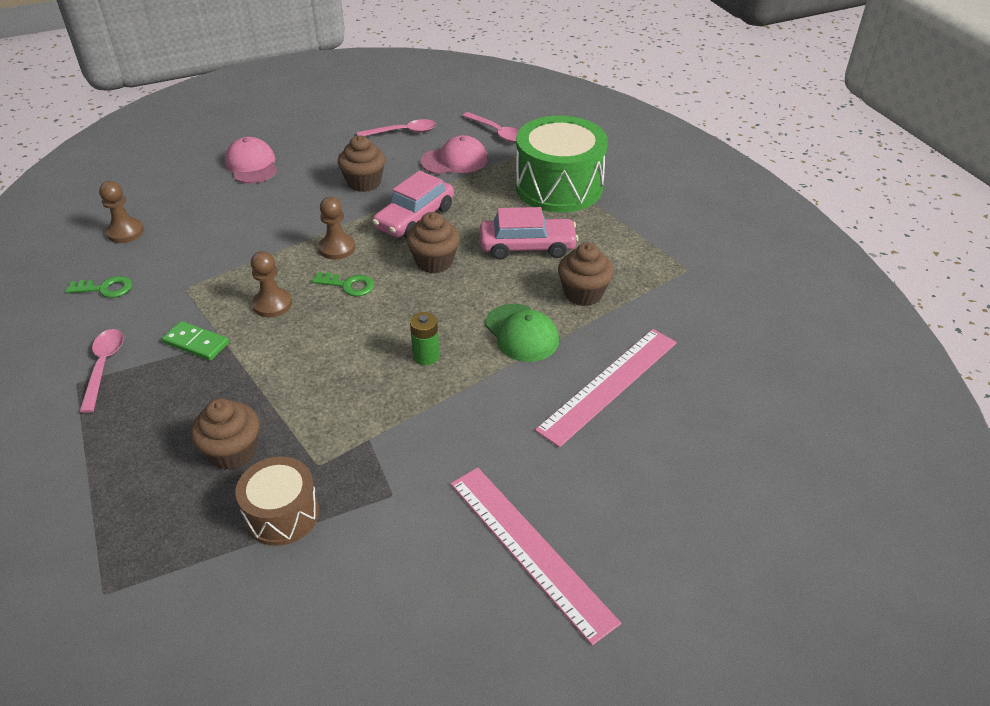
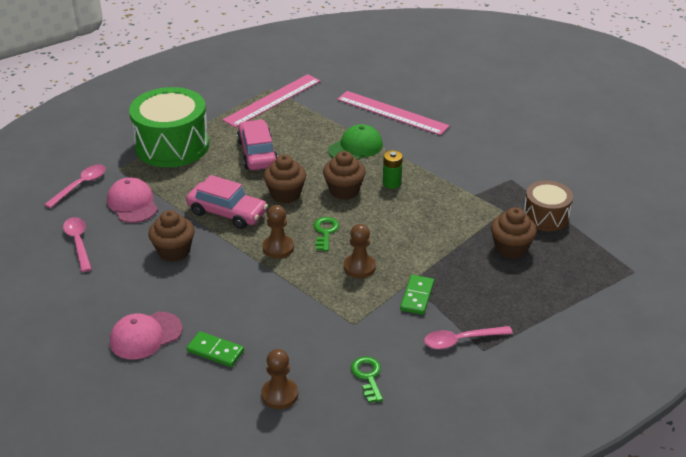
camera: 100 degrees left, 5 degrees down
(206, 200) = (215, 351): none -> green domino
(530, 549) = (522, 130): pink ruler -> pink ruler (272, 100)
(583, 293) = (307, 126): brown cupcake -> brown cupcake (344, 190)

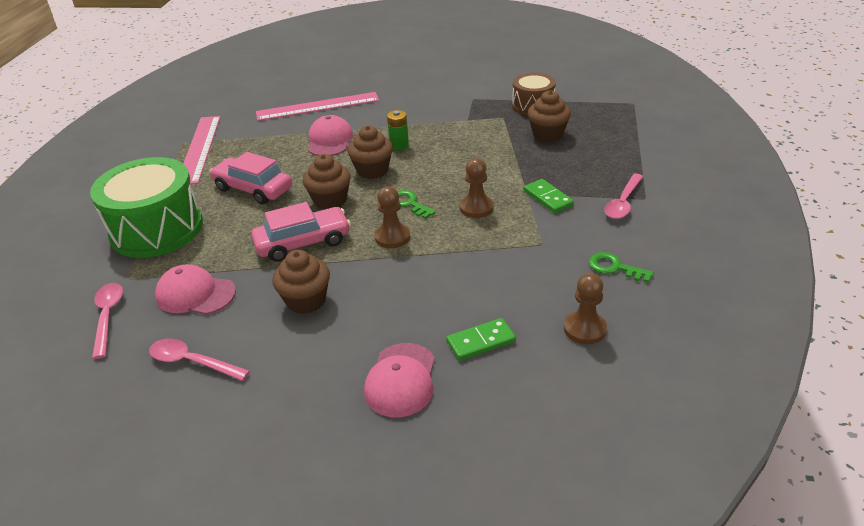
camera: 45 degrees left, 0 degrees up
(355, 147) = (330, 140): green cap -> pink cap

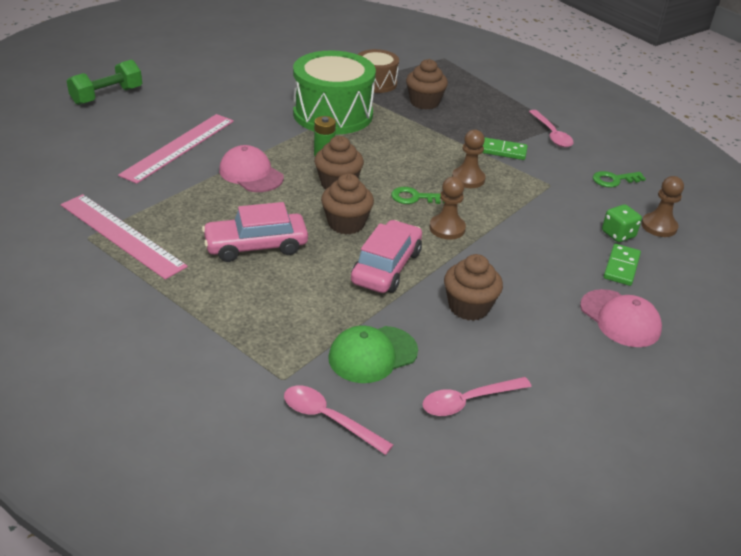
camera: 50 degrees left, 0 degrees up
(157, 229) = (226, 326): green drum -> green drum (333, 114)
(195, 294) = (372, 354): pink cap -> green cap
(332, 59) = (107, 96): none -> green dumbbell
(529, 314) = (618, 234): none -> green dice

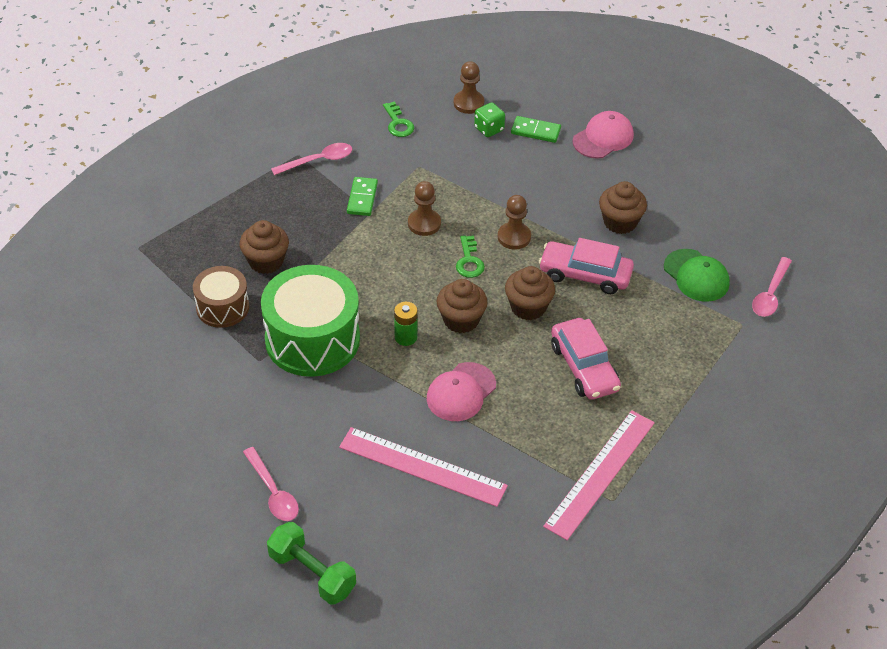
camera: 95 degrees left, 10 degrees up
(468, 401) = (723, 222): pink spoon -> pink spoon (273, 492)

